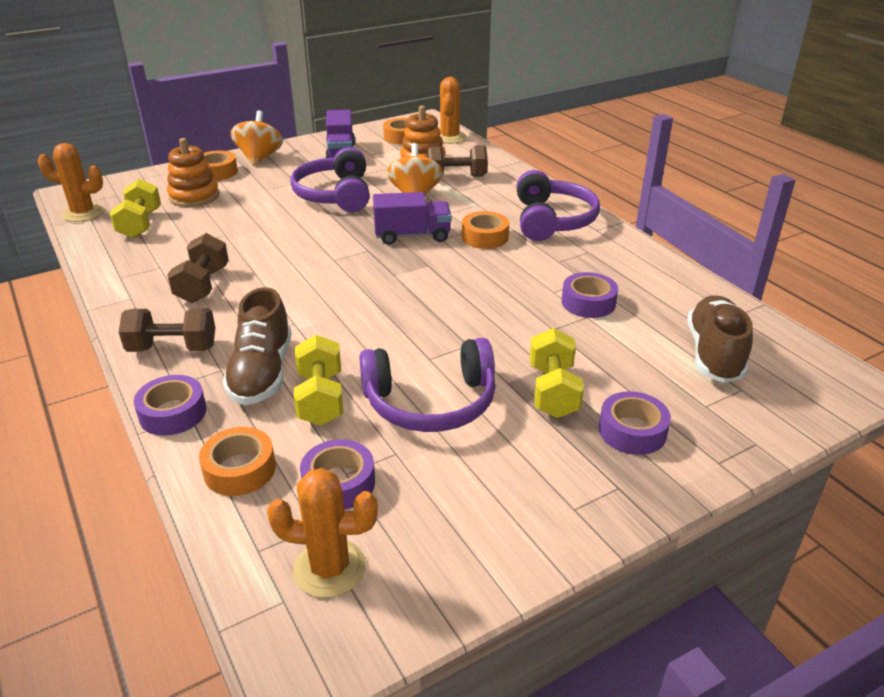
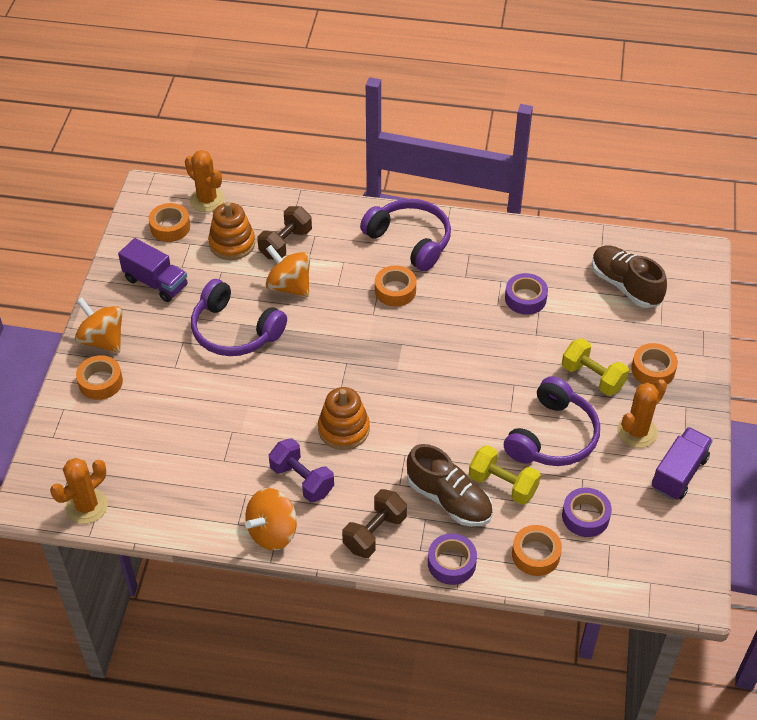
camera: 50 degrees left, 15 degrees up
(125, 296) = (273, 532): none -> orange spinning top
(140, 224) = (154, 476): yellow dumbbell -> none
(194, 196) = (136, 419): orange stacking toy -> orange stacking toy (344, 429)
(203, 285) = (302, 480): brown dumbbell -> purple dumbbell
(329, 568) = (644, 553): orange cactus -> orange cactus (637, 432)
(412, 236) = (352, 327): purple truck -> purple truck (679, 473)
(632, 431) = (653, 369): purple tape -> orange tape

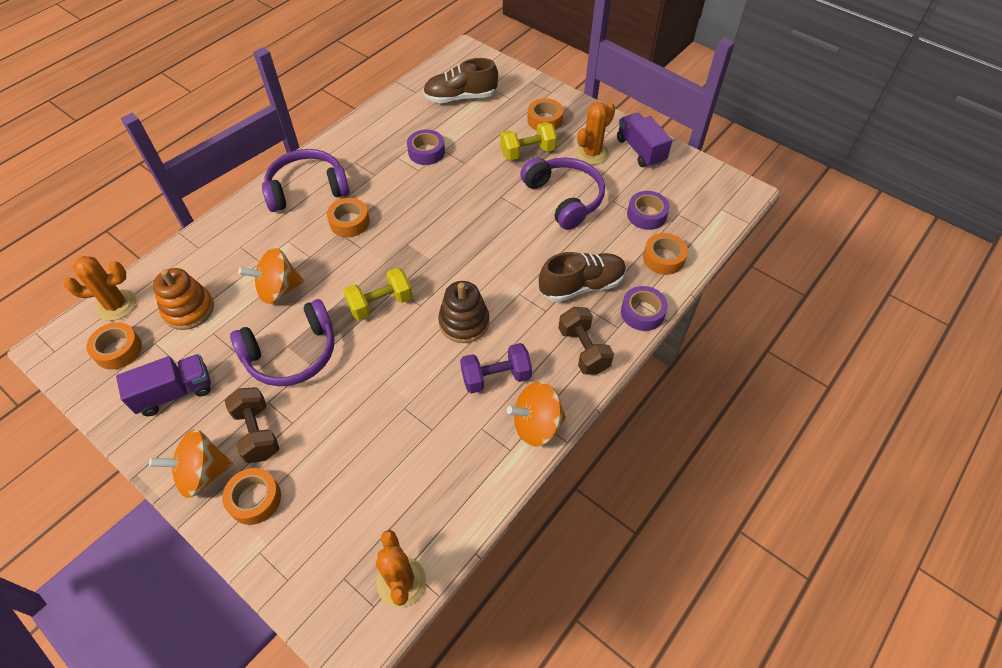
camera: 60 degrees left, 5 degrees up
(273, 532) = (536, 425): orange spinning top -> orange spinning top turned 90 degrees clockwise
(285, 244) = (228, 270): brown dumbbell -> brown dumbbell (257, 433)
(344, 429) = (464, 322): orange stacking toy -> brown stacking toy
(503, 485) = (589, 247): yellow dumbbell -> yellow dumbbell (380, 304)
(637, 432) = (591, 153): orange cactus -> orange cactus turned 60 degrees clockwise

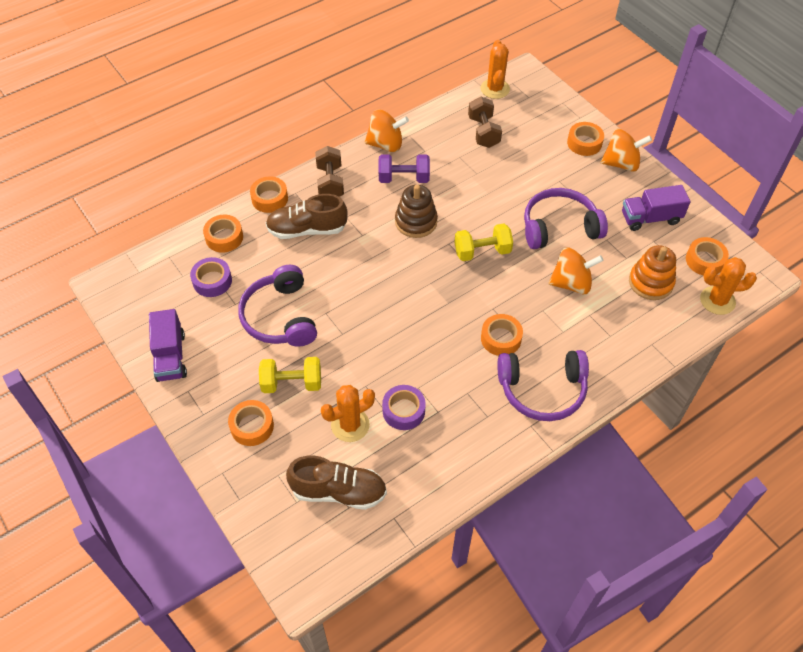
camera: 165 degrees left, 0 degrees up
(257, 433) = (584, 179): brown dumbbell -> brown dumbbell (483, 132)
(591, 153) = (224, 365): orange cactus -> orange cactus (350, 425)
(642, 312) = (269, 199): purple tape -> orange tape

